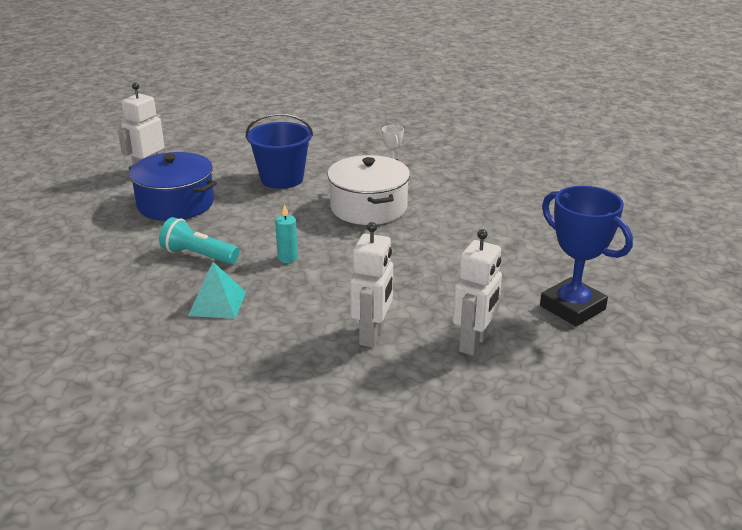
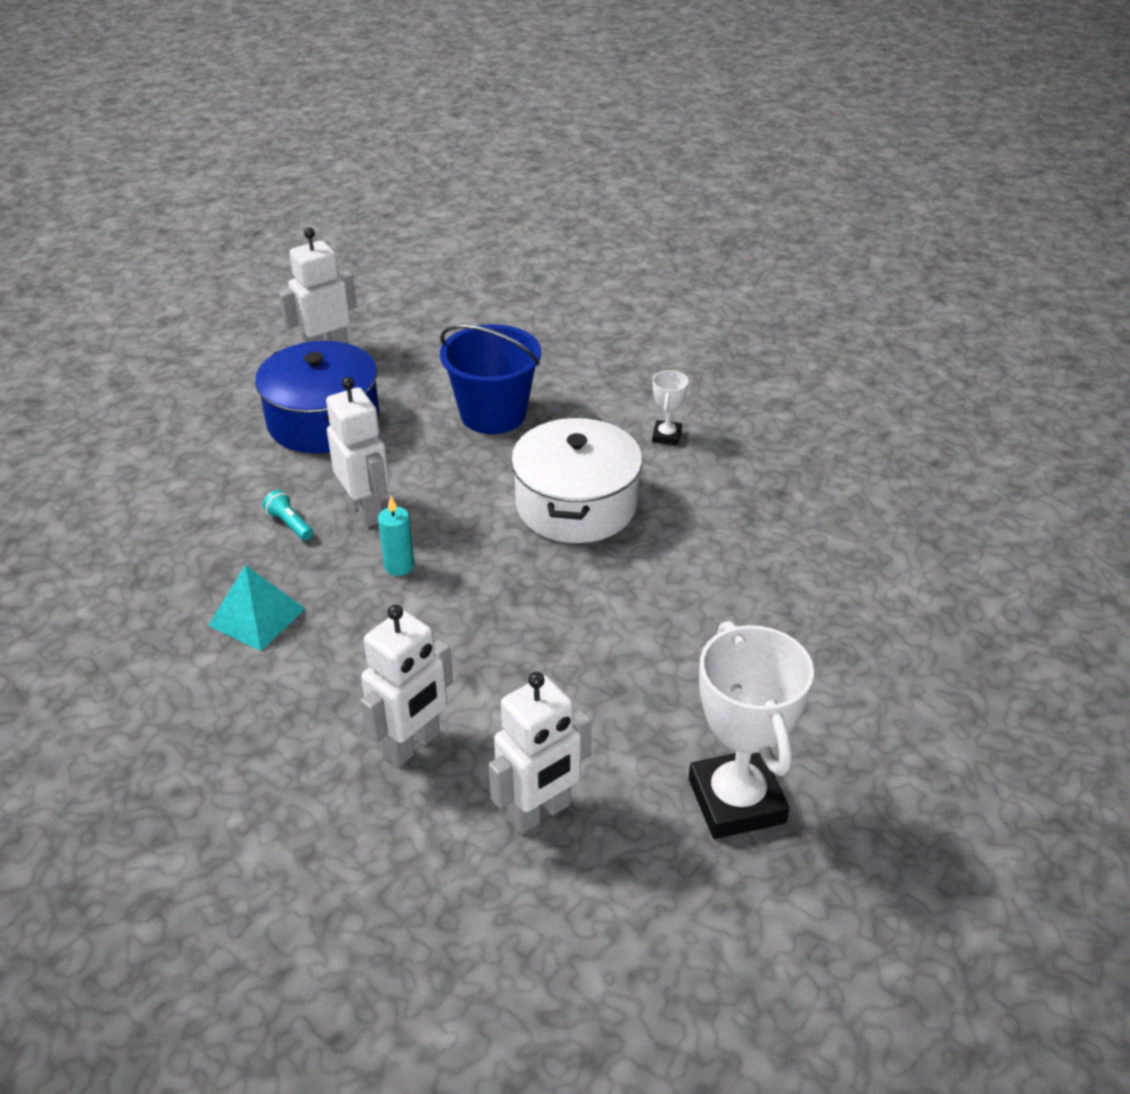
camera: 25 degrees right, 10 degrees up
(198, 255) = (290, 524): turquoise flashlight -> turquoise flashlight, size x0.54
(243, 238) = (366, 511): none -> white robot
(572, 307) = (736, 801): blue trophy -> white trophy

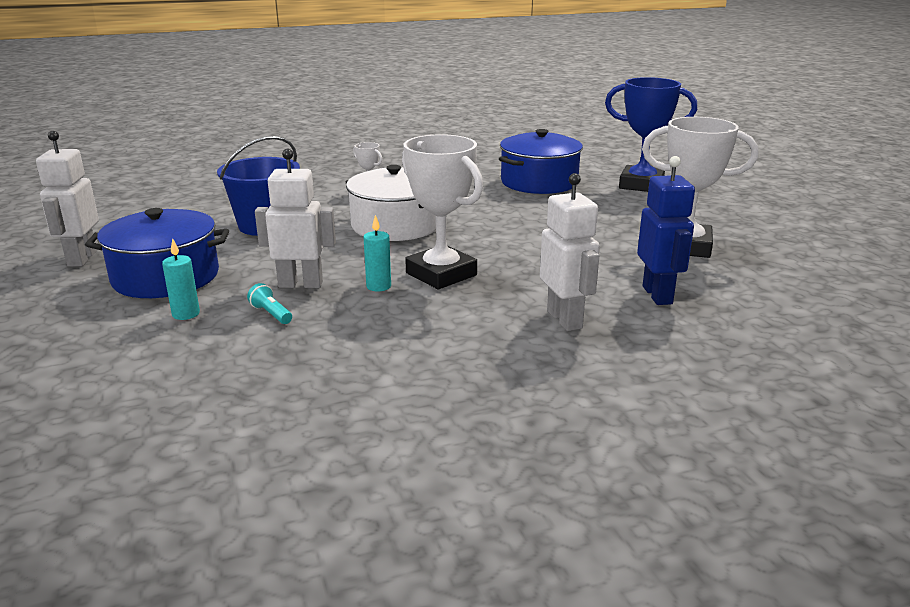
camera: 60 degrees left, 15 degrees down
(257, 617) = (364, 348): turquoise pyramid -> none
(258, 474) = (186, 314): none -> turquoise candle
(290, 524) = (271, 314): turquoise flashlight -> turquoise flashlight turned 60 degrees clockwise
(463, 599) = (441, 274): none -> white trophy
(540, 813) = (658, 295): white robot -> blue robot
(860, 567) = (539, 182): none -> blue pot
(967, 681) = (641, 185): none -> blue trophy

